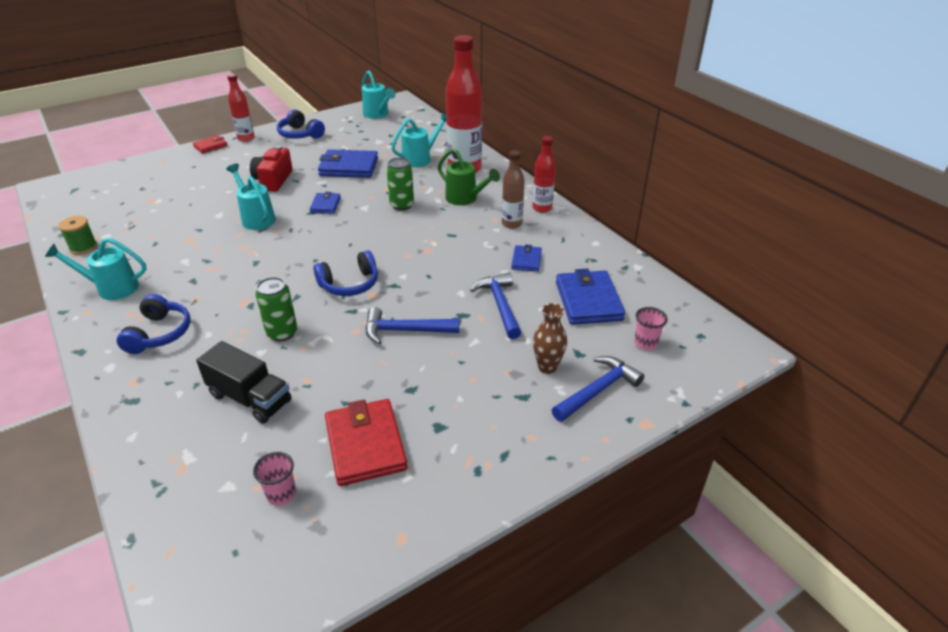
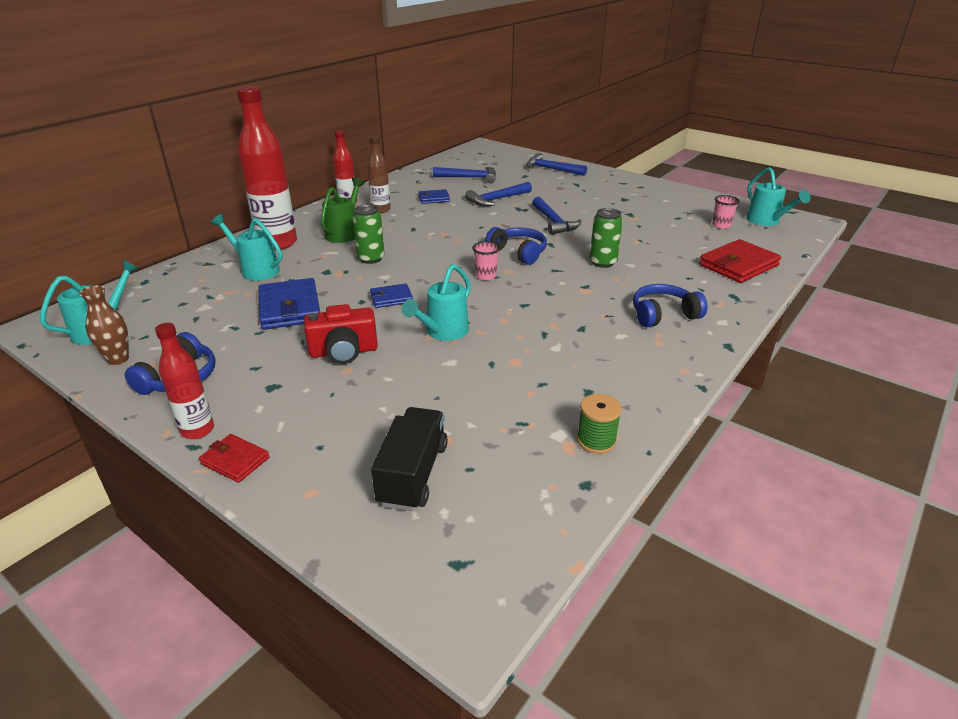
camera: 110 degrees left, 5 degrees down
(112, 288) = (640, 373): turquoise watering can -> turquoise watering can (766, 221)
(250, 398) = (674, 254): black truck -> black truck (413, 474)
(365, 445) = (661, 213): red wallet -> red wallet (738, 265)
(547, 367) = (545, 181): brown vase -> brown vase (118, 359)
(588, 301) = (469, 178): blue wallet -> blue hammer
(645, 343) = (499, 163): pink cup -> pink cup (486, 276)

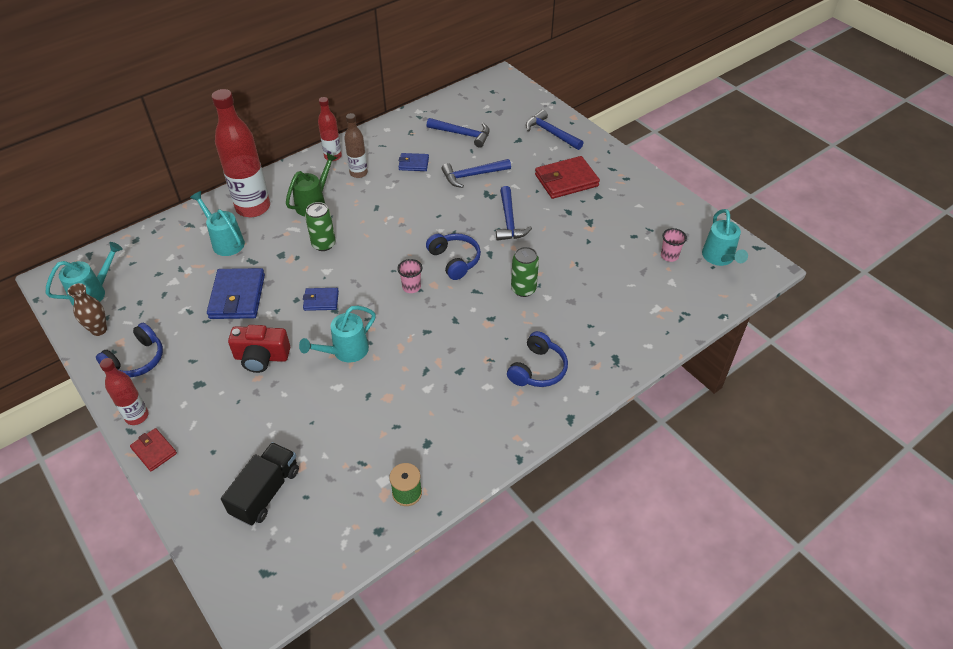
camera: 15 degrees right, 15 degrees up
(663, 315) = (538, 369): blue headphones -> blue headphones turned 120 degrees clockwise
(738, 265) = (647, 318): red wallet -> red wallet (566, 180)

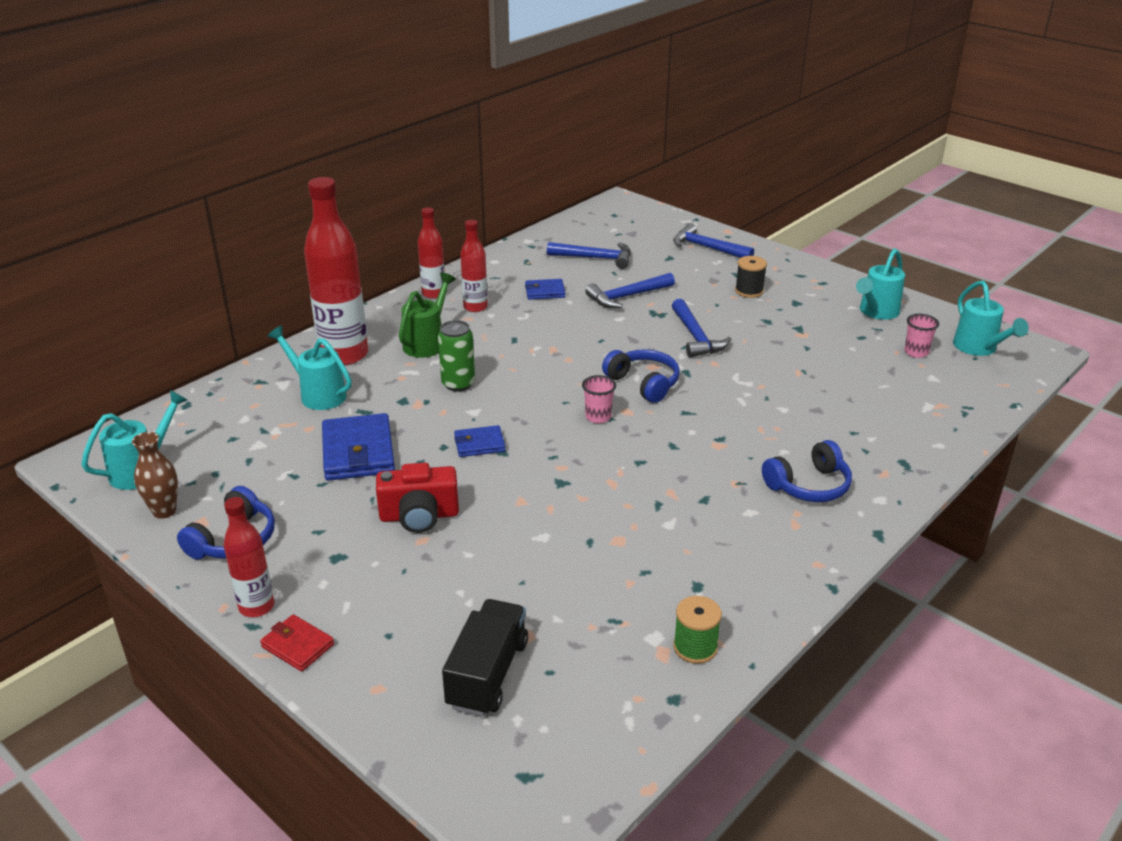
camera: 10 degrees left, 15 degrees down
(345, 351) = (537, 496): turquoise watering can -> turquoise watering can (876, 312)
(358, 173) = (475, 307): brown bottle -> red bottle
(523, 289) = (748, 404): green can -> none
(538, 369) = (809, 486): blue headphones -> blue headphones turned 45 degrees clockwise
(566, 180) = (749, 291): red wallet -> black spool

